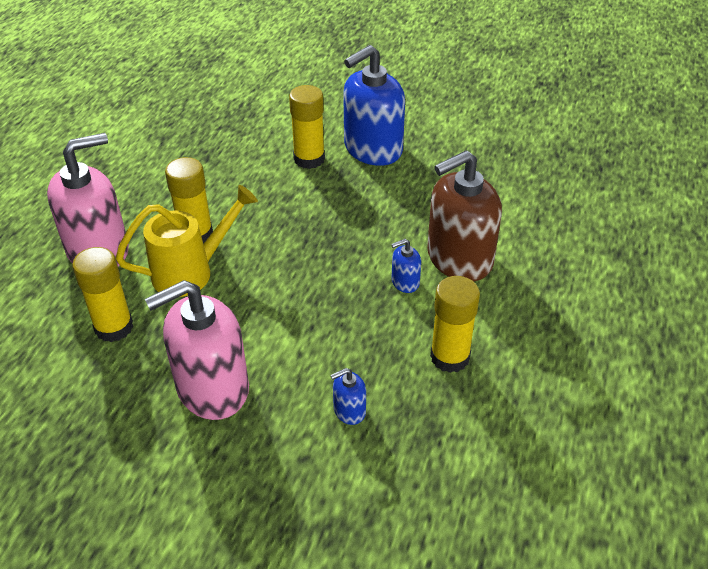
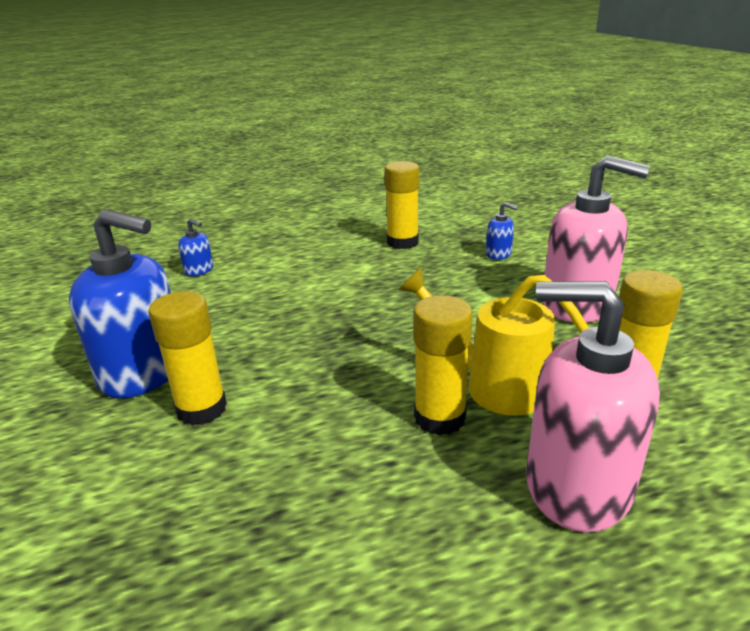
camera: 125 degrees left, 15 degrees down
(405, 282) = (350, 278): blue soap dispenser -> blue soap dispenser (199, 270)
(459, 258) = (294, 269): brown soap dispenser -> none

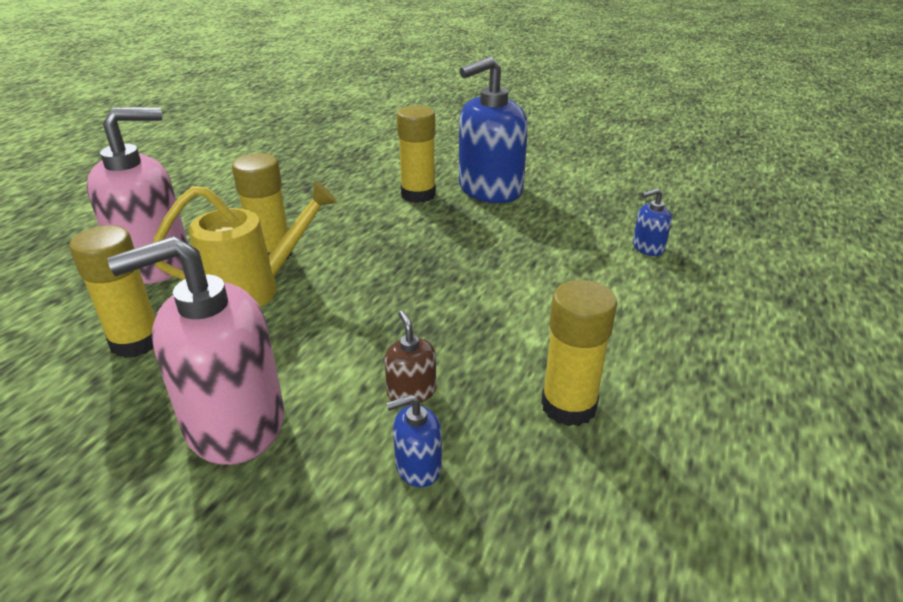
camera: 130 degrees right, 5 degrees up
(464, 275) = (411, 391): none -> brown soap dispenser

